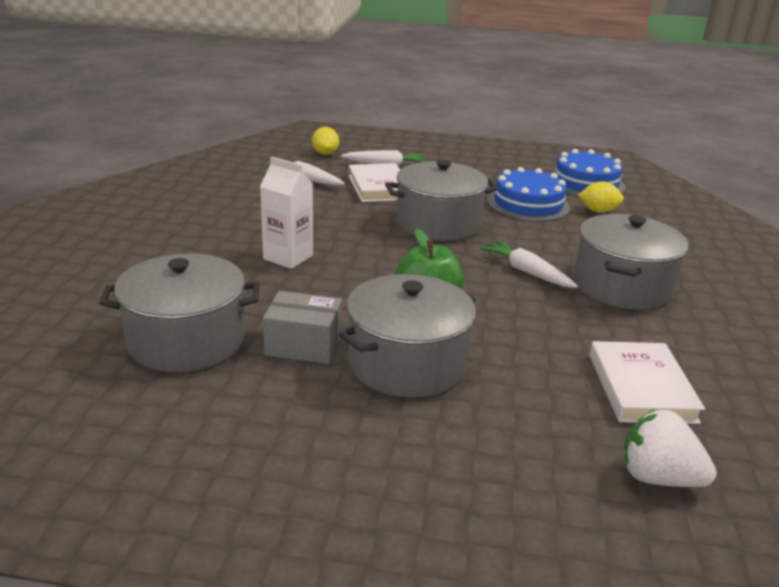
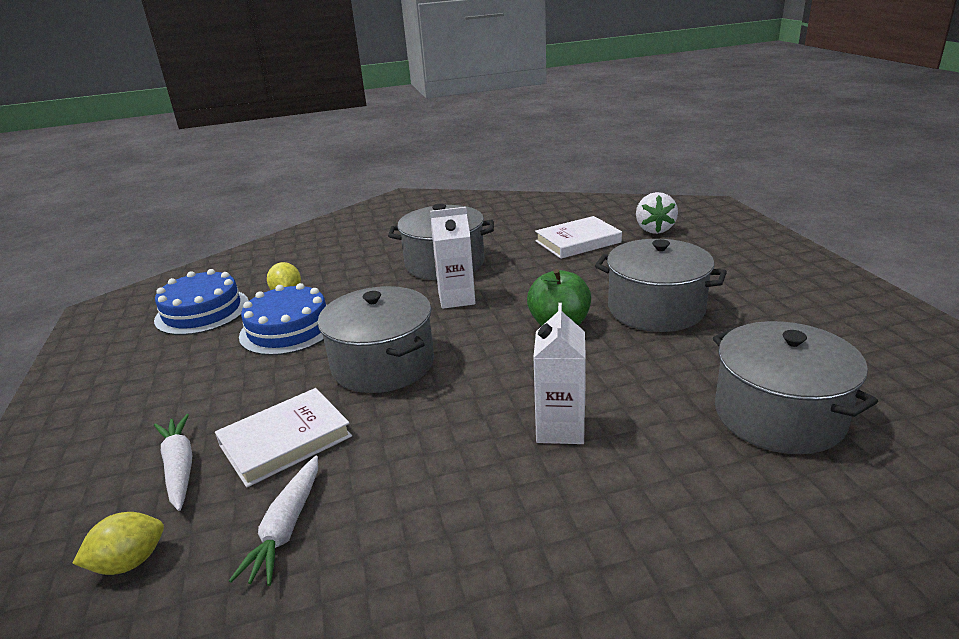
camera: 110 degrees left, 0 degrees up
(303, 345) = (695, 355): grey box -> none
(527, 272) = (456, 299): white carrot -> white carton

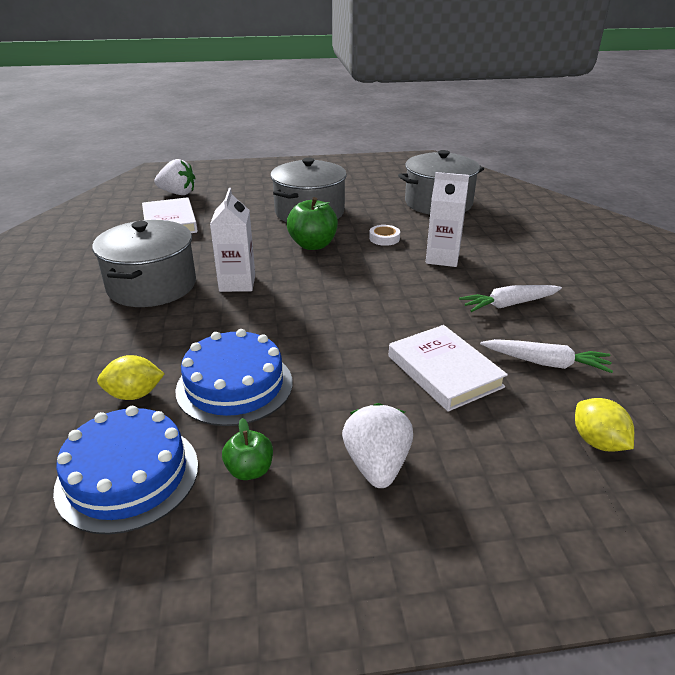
camera: 85 degrees left, 5 degrees up
(166, 409) = (377, 465): none -> white strawberry
(179, 467) = (479, 434): white carrot -> white carrot (509, 304)
(187, 353) = (250, 470): none -> green apple
(383, 364) = (338, 323): grey pot -> none
(603, 373) = (384, 238): none -> white tape

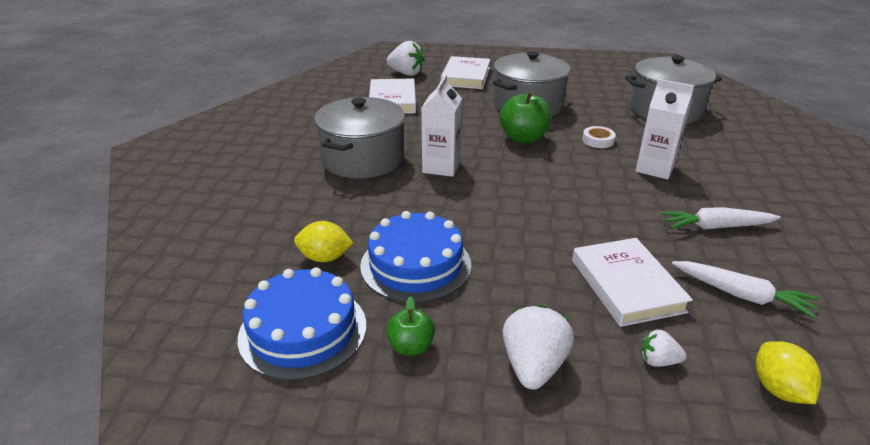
camera: 15 degrees right, 0 degrees up
(241, 190) = (466, 76): none -> white book
(490, 437) = (658, 361): none -> white strawberry

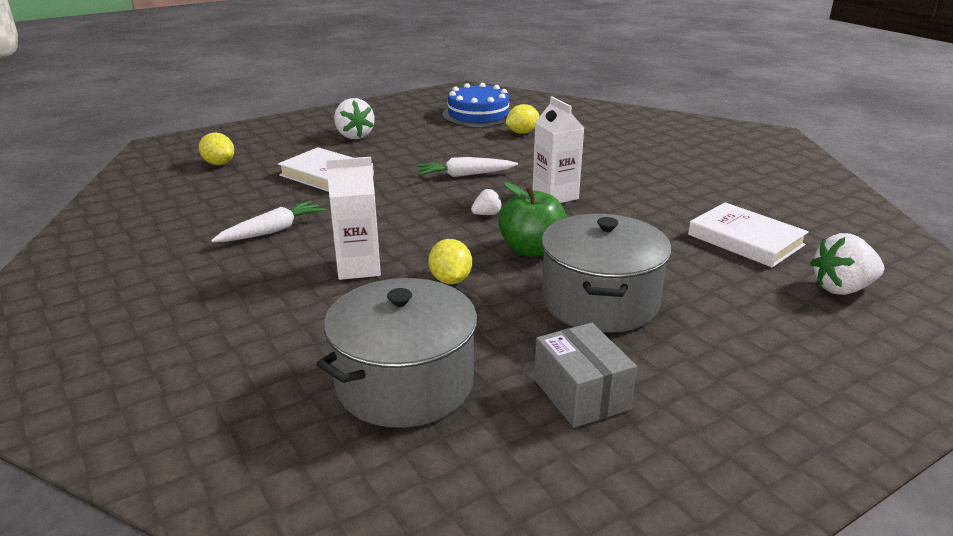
camera: 140 degrees right, 5 degrees down
(363, 159) = (625, 179): grey pot -> none
(411, 347) = (420, 125): green apple -> none
(415, 264) = (467, 145): blue cake -> none
(466, 76) = (769, 321): white book -> none
(589, 85) = (581, 394): none -> grey box
(598, 140) = (450, 280): white tape -> yellow lemon
(658, 361) = (289, 154): white strawberry -> white strawberry (486, 214)
(741, 295) = (244, 194): white carrot -> white carrot (465, 175)

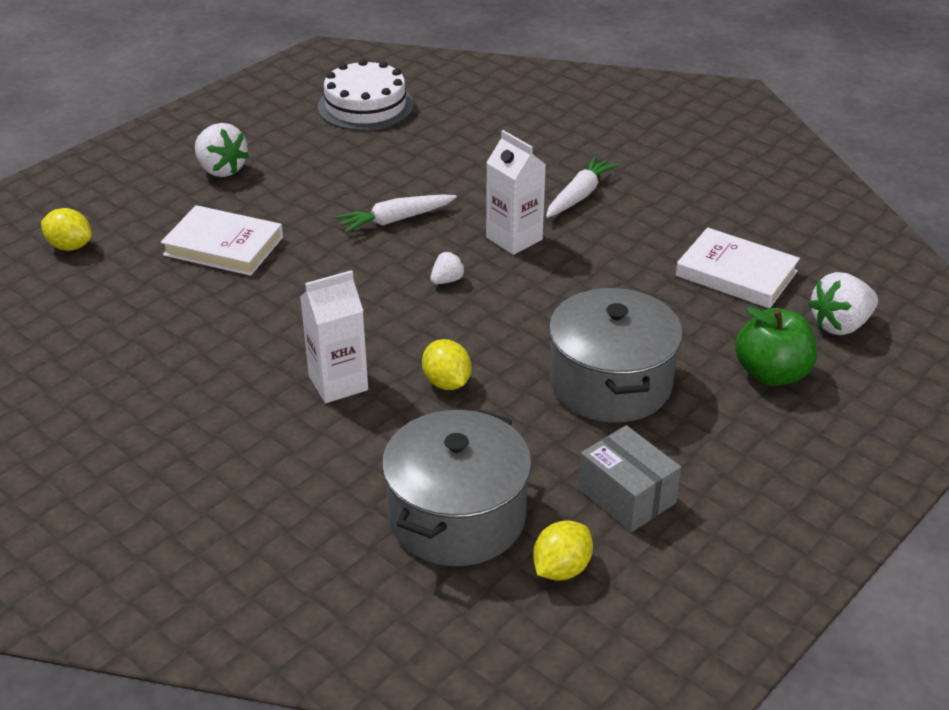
camera: 15 degrees left, 10 degrees up
(272, 231) = (208, 347): white carrot -> white carrot (579, 196)
(478, 114) = (365, 106): blue cake -> white cake
(522, 133) = (435, 133): yellow lemon -> yellow lemon (561, 569)
(531, 250) = (517, 325): green apple -> green apple (771, 374)

